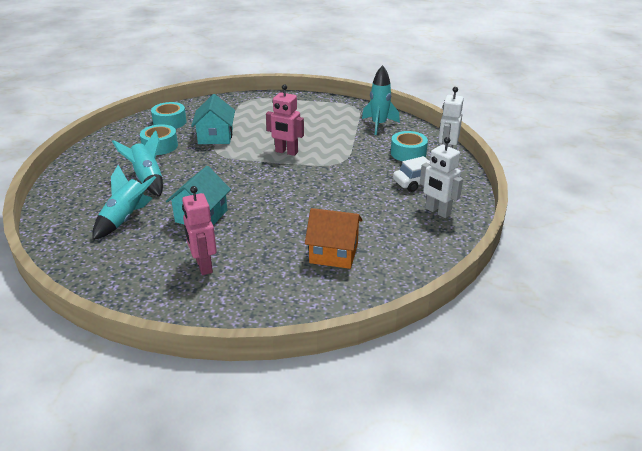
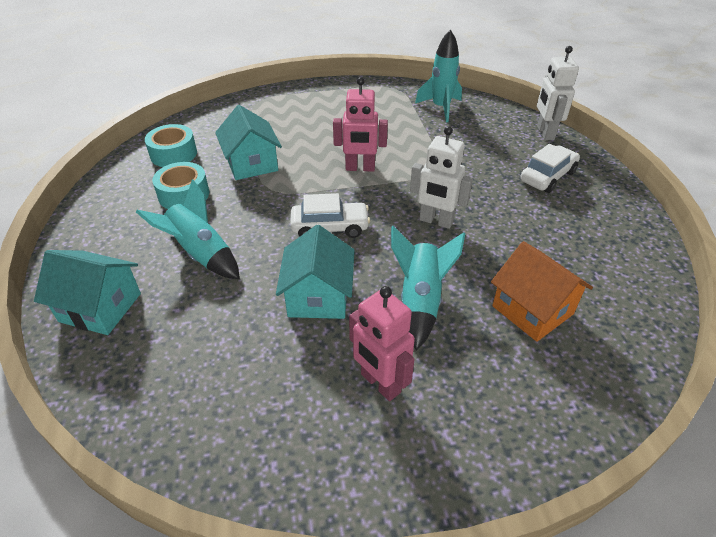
camera: 20 degrees left, 10 degrees up
(73, 194) = (100, 307): none -> turquoise house
(125, 219) = (210, 331): turquoise rocket -> turquoise rocket (420, 301)
(238, 182) = (330, 227): none -> white car
(333, 253) = (532, 310): orange house -> orange house turned 60 degrees clockwise
(408, 153) = (503, 139): turquoise tape -> none
(437, 212) = (599, 214): white robot -> white robot (436, 221)

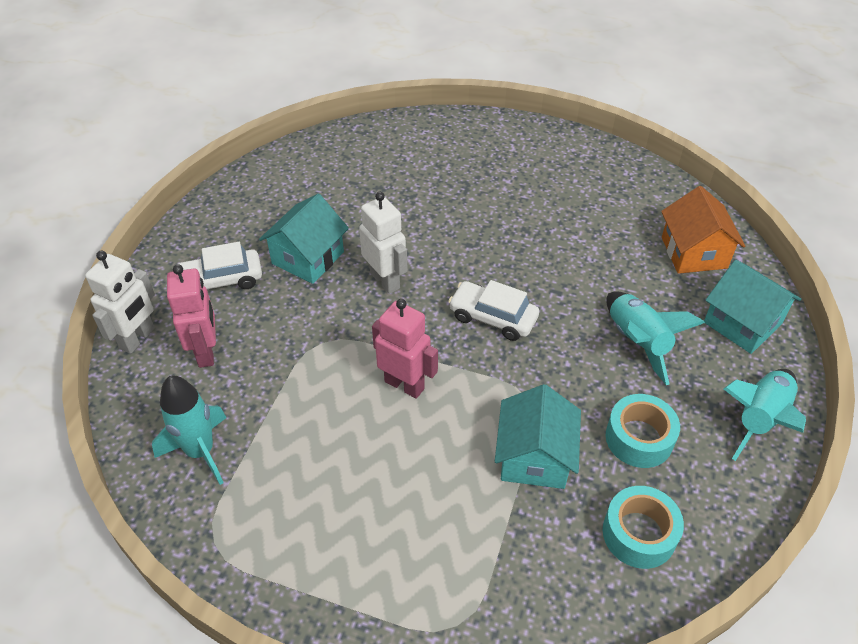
camera: 150 degrees left, 5 degrees up
(318, 296) = (543, 256): turquoise house -> turquoise house (308, 258)
(380, 383) = (534, 184): pink robot -> pink robot (206, 352)
(420, 301) = (463, 220): turquoise rocket -> turquoise rocket (759, 419)
(532, 310) = (387, 182): orange house -> orange house (694, 252)

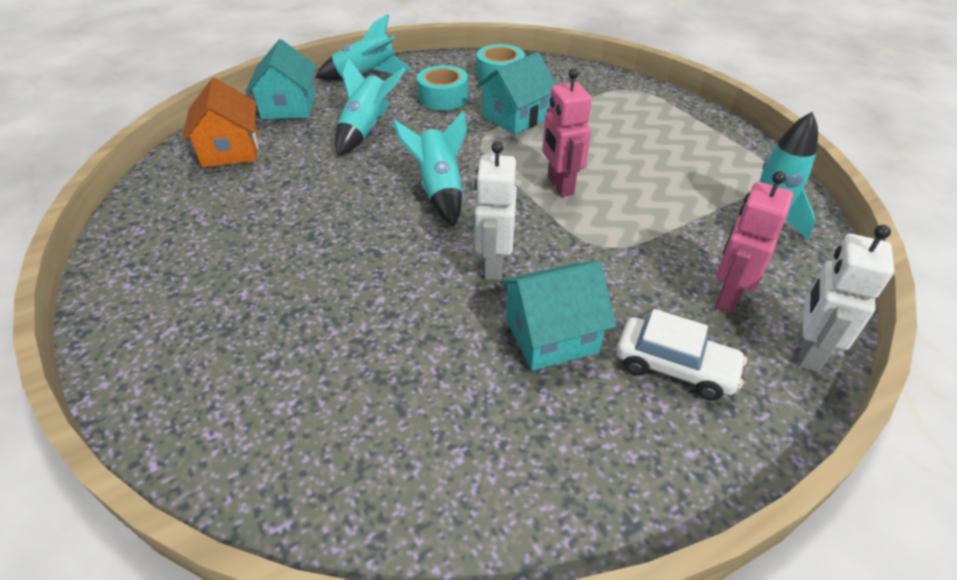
camera: 140 degrees left, 5 degrees down
(138, 339) = (807, 351): white robot -> white robot turned 45 degrees counterclockwise
(493, 318) = (439, 190): white car -> turquoise rocket
(694, 252) = (230, 150): orange house -> orange house turned 45 degrees counterclockwise

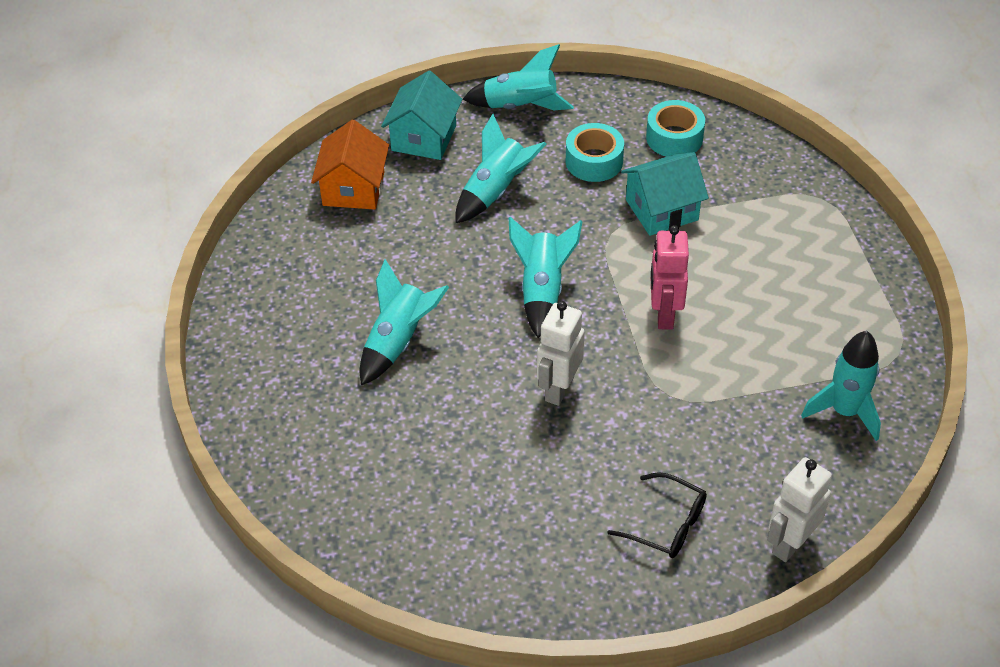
camera: 20 degrees right, 5 degrees up
(309, 260) = (398, 341): none -> turquoise rocket
(551, 335) = (578, 469): turquoise house -> none
(675, 367) = (667, 524): white car -> black glasses
(727, 296) = (754, 476): pink robot -> none

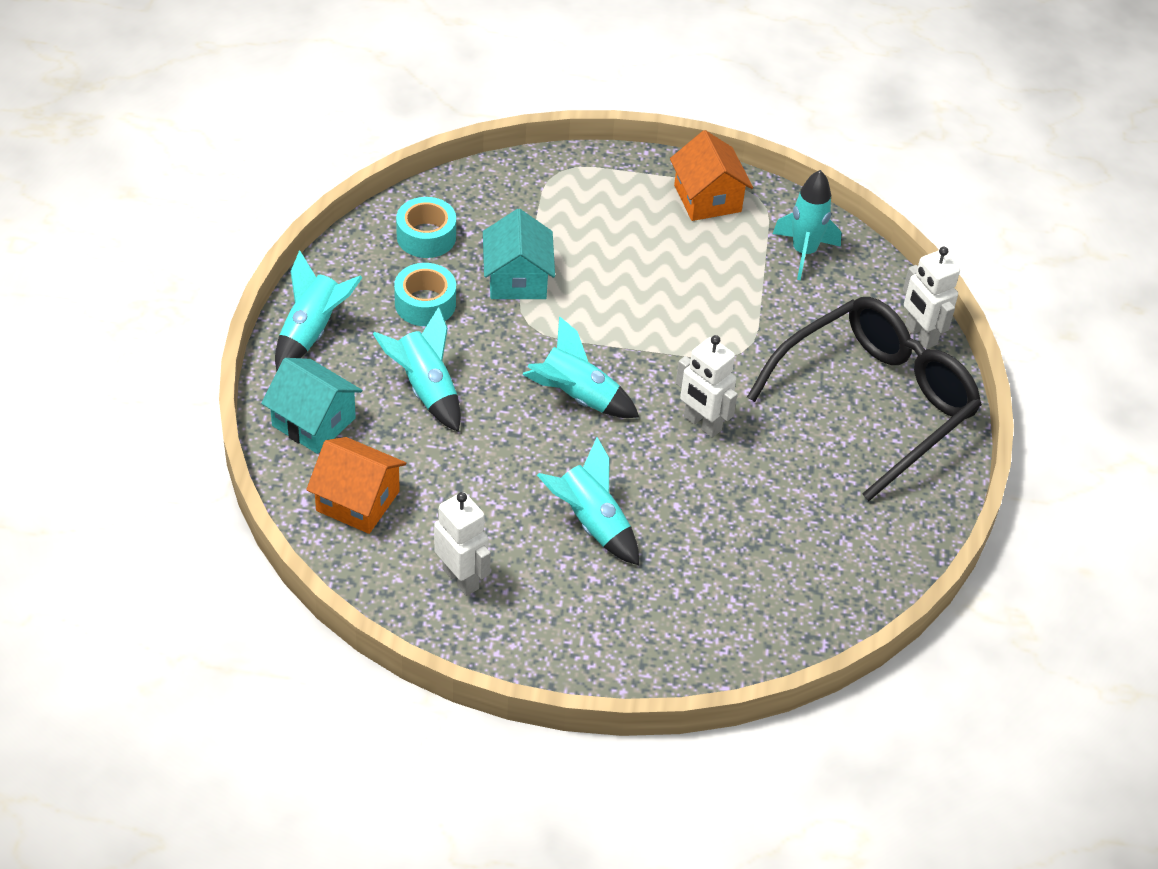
camera: 75 degrees left, 0 degrees up
(300, 274) = (461, 578): none -> white robot
(664, 315) = (647, 323): pink robot -> none
(667, 524) = (875, 402): black glasses -> black glasses, size x2.39
(866, 314) = (707, 198): none -> orange house

